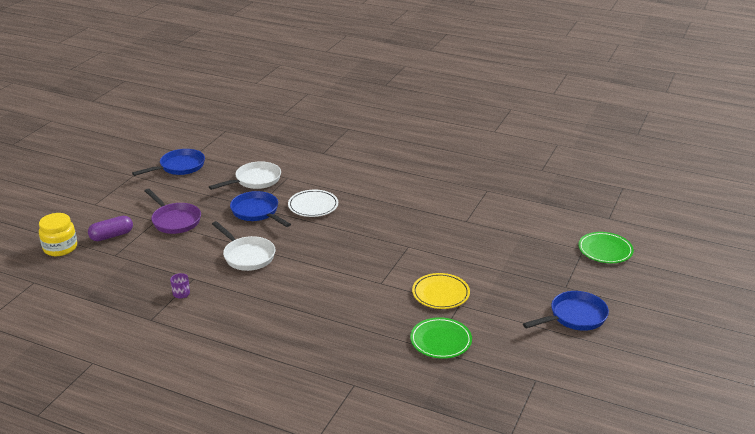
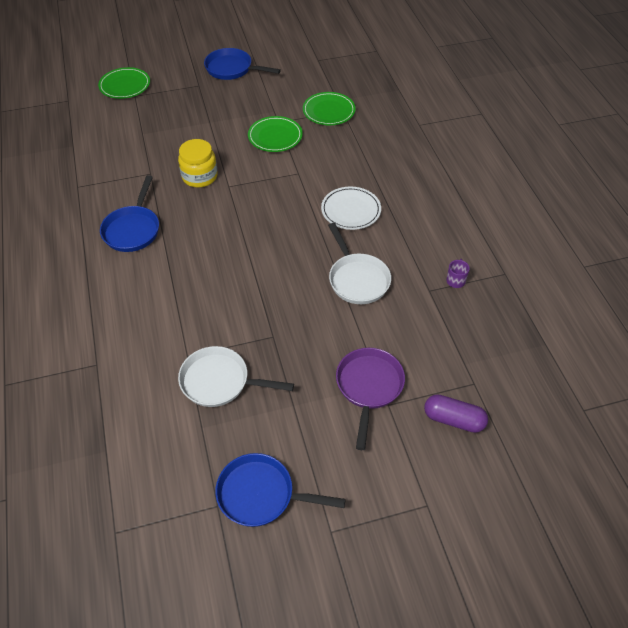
camera: 130 degrees left, 20 degrees up
(60, 248) = (523, 447): yellow jar -> yellow jar (199, 176)
(247, 256) = (357, 279): white pan -> white pan turned 150 degrees clockwise
(257, 212) = (281, 328): blue pan -> blue pan (133, 229)
(313, 206) = (224, 291): white plate -> white plate (351, 210)
(440, 293) = (275, 136): yellow plate -> green plate

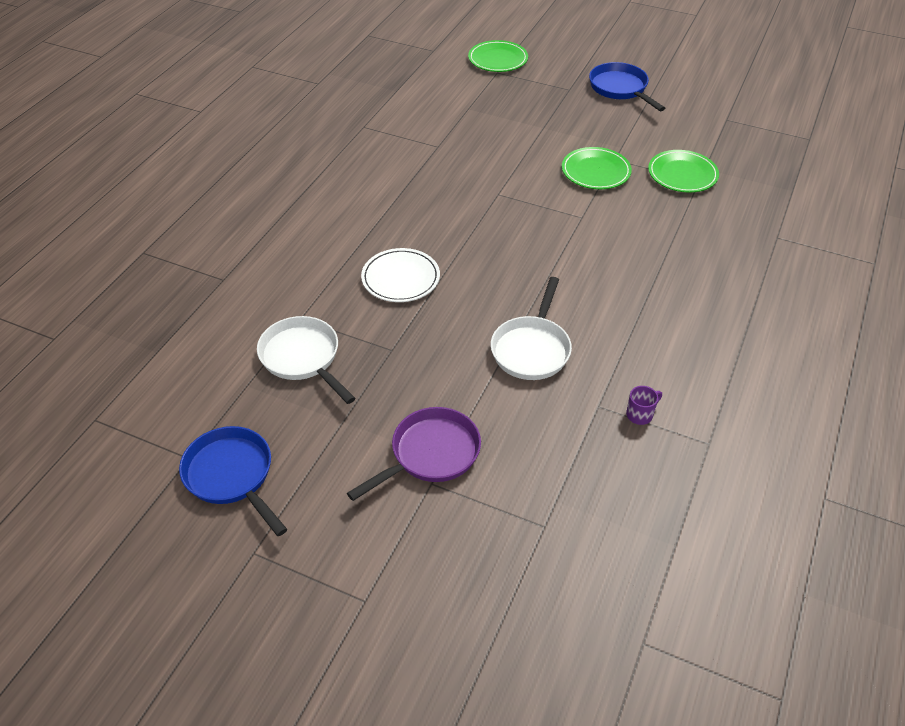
camera: 40 degrees right, 5 degrees down
(133, 229) = (371, 186): blue pan -> none
(199, 176) = (480, 171): yellow jar -> none
(351, 210) = (598, 281): white plate -> white plate (400, 278)
(453, 419) = (482, 544): purple capsule -> none

